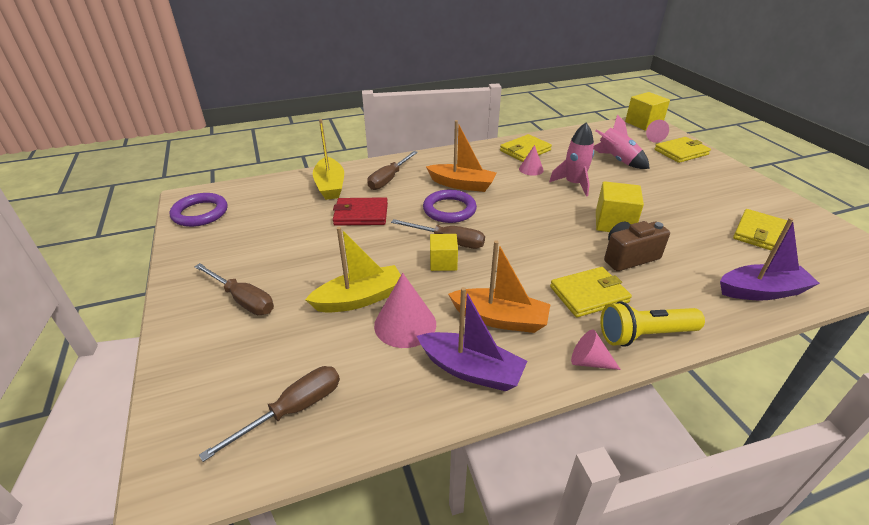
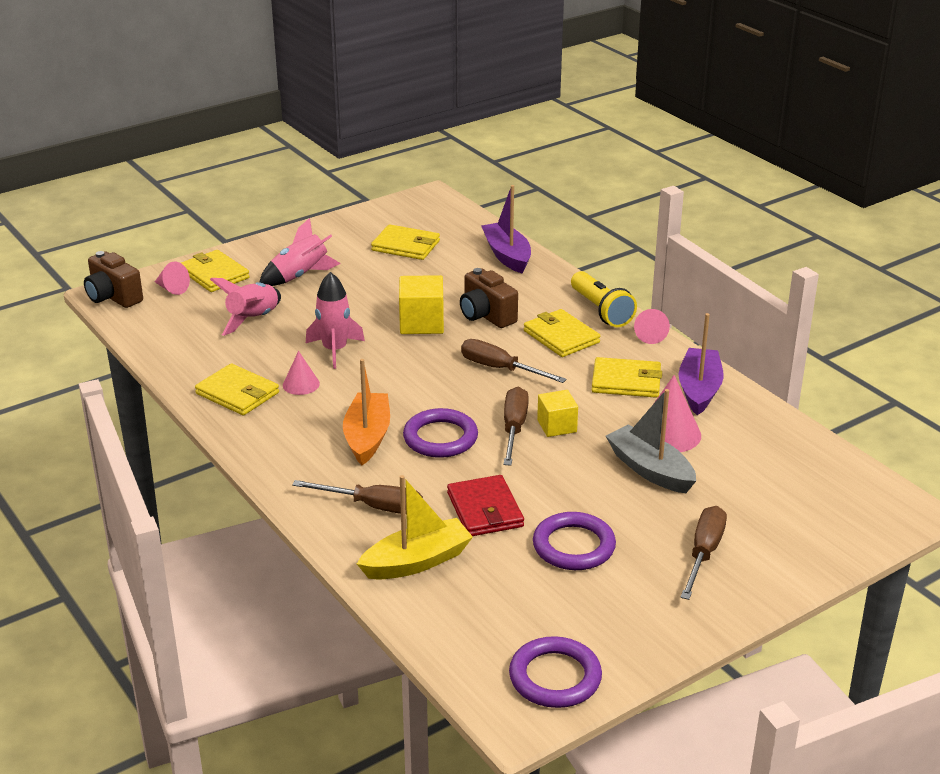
camera: 105 degrees left, 5 degrees down
(293, 410) = (806, 472): brown screwdriver -> brown screwdriver (500, 369)
(299, 241) = (574, 546): none -> purple ring
(360, 299) = (650, 470): yellow boat -> grey boat
(500, 319) = (626, 381): orange boat -> yellow wallet
(643, 123) = (113, 297): yellow cube -> brown camera
(685, 181) = (300, 276): none -> pink rocket

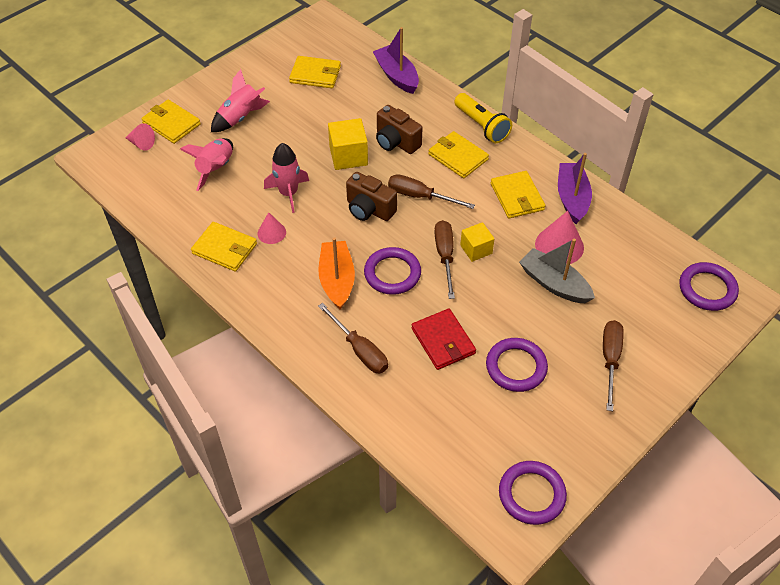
camera: 10 degrees left, 20 degrees up
(113, 297) = (96, 158): brown camera -> brown camera (369, 209)
(374, 506) = (360, 350): brown screwdriver -> brown screwdriver turned 45 degrees clockwise
(417, 561) = (405, 399): yellow boat -> none
(626, 381) = (517, 197): yellow wallet -> yellow wallet turned 75 degrees clockwise
(650, 335) = (524, 147): pink cone -> none
(859, 497) = (707, 289): none -> purple ring

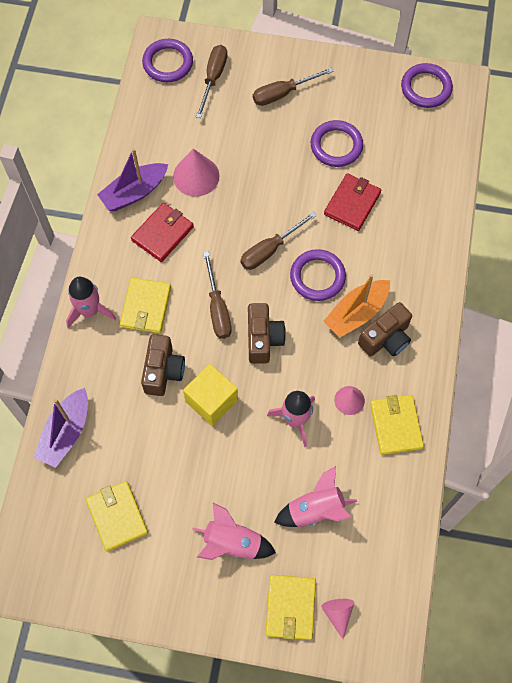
camera: 125 degrees left, 15 degrees up
(297, 286) = (386, 339): none -> brown camera
(360, 350) = (406, 253): brown screwdriver -> brown screwdriver (213, 78)
(476, 249) = (245, 232): yellow cube -> none
(481, 126) = (89, 311): yellow flashlight -> pink rocket
(517, 197) = (163, 233): yellow wallet -> red wallet
(554, 284) = (239, 160): grey boat -> none

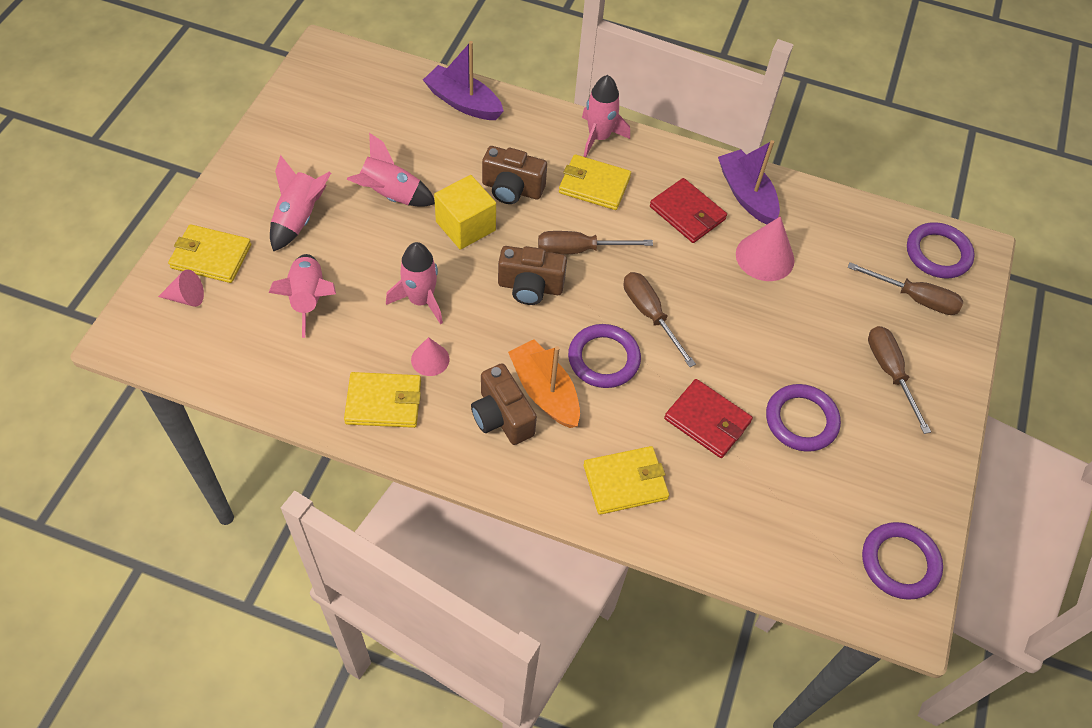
camera: 95 degrees right, 10 degrees down
(117, 516) = (361, 130): yellow wallet -> yellow wallet (625, 482)
(190, 471) = (390, 195): none -> pink rocket

